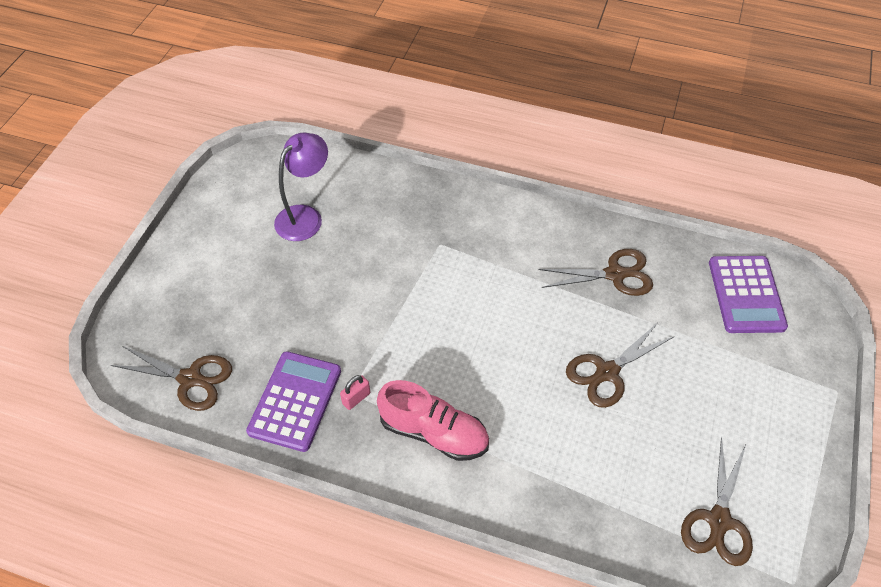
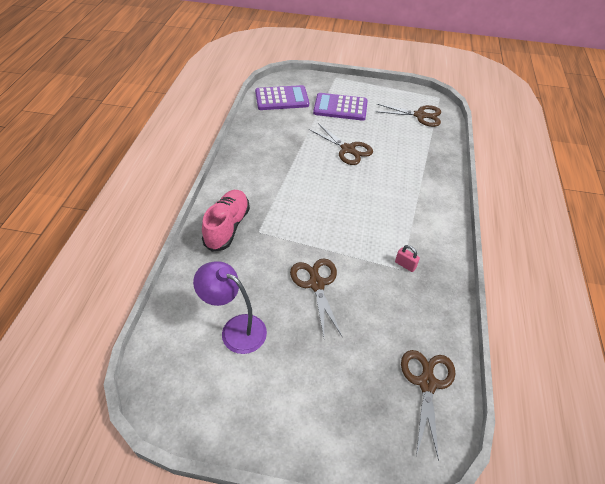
camera: 100 degrees left, 5 degrees down
(295, 401) = (420, 301): purple calculator -> purple calculator (340, 107)
(434, 432) = (415, 221): pink shoe -> pink shoe (227, 227)
(614, 274) = (275, 145): brown scissors -> brown scissors (316, 284)

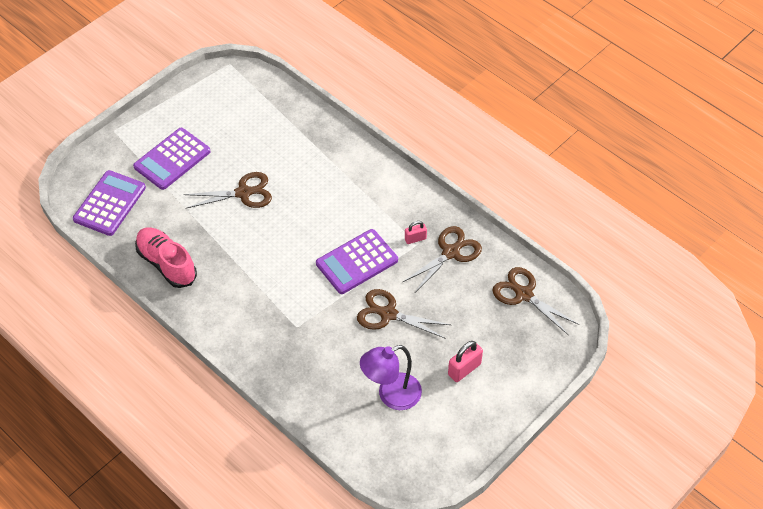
camera: 55 degrees left, 5 degrees up
(227, 227) = (271, 349): pink shoe -> pink shoe (167, 264)
(303, 375) = (464, 369): none -> pink padlock
(348, 238) = (357, 262): none -> purple calculator
(420, 115) = (243, 100): brown scissors -> brown scissors (450, 252)

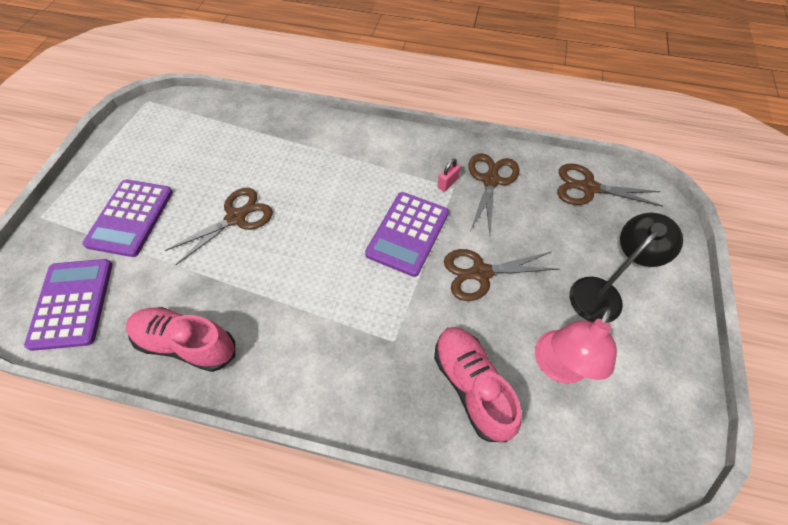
camera: 30 degrees left, 5 degrees up
(327, 377) = (471, 386): none -> pink shoe
(391, 395) = (557, 367): purple lamp -> pink lamp
(464, 369) = (602, 292): pink padlock -> black lamp

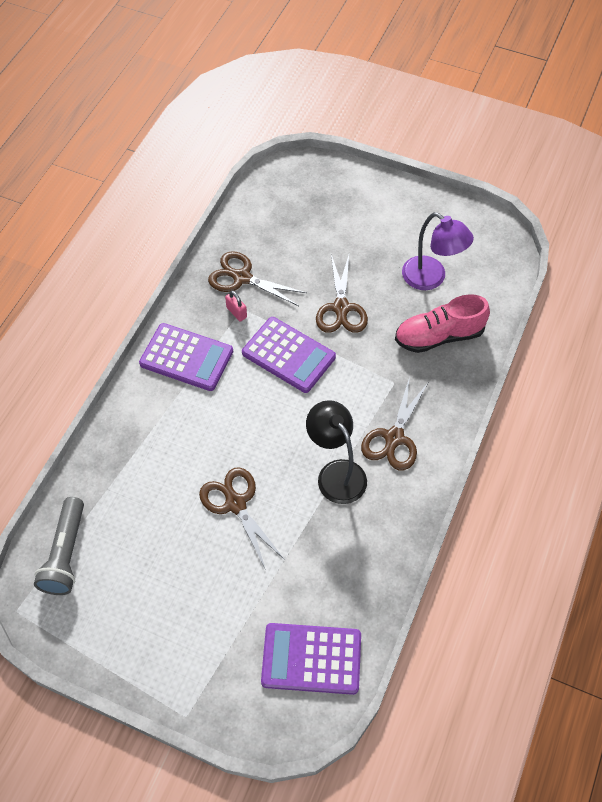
camera: 80 degrees left, 0 degrees up
(130, 218) = (211, 612): purple calculator -> purple calculator (186, 357)
(186, 343) = (372, 546): pink shoe -> none
(192, 117) = (65, 554): none -> grey flashlight
(557, 367) = (431, 278): pink lamp -> purple lamp
(588, 188) = (269, 208): brown scissors -> brown scissors (394, 438)
(602, 292) = (374, 232): black lamp -> black lamp (336, 473)

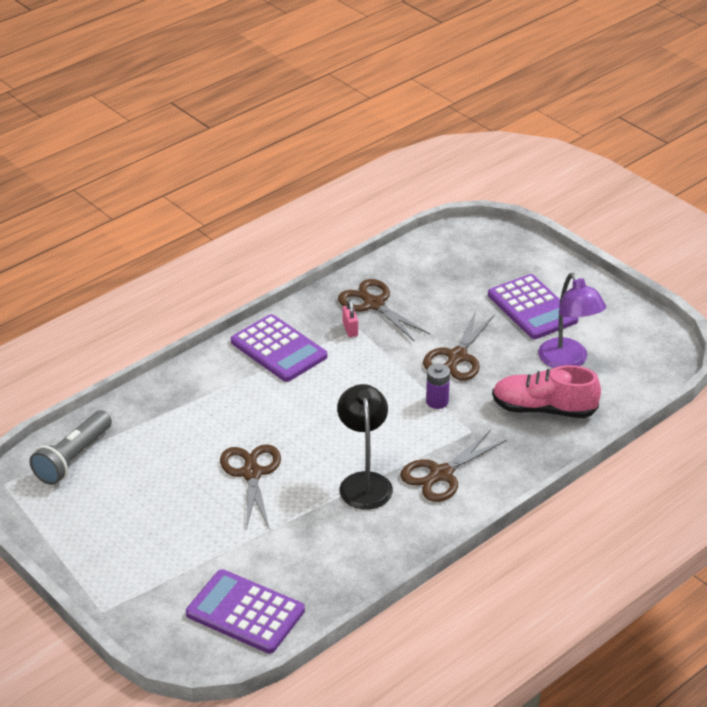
camera: 25 degrees right, 20 degrees down
(288, 355) = (379, 377): purple calculator -> purple calculator (532, 308)
(350, 362) = (437, 401): none -> purple battery

